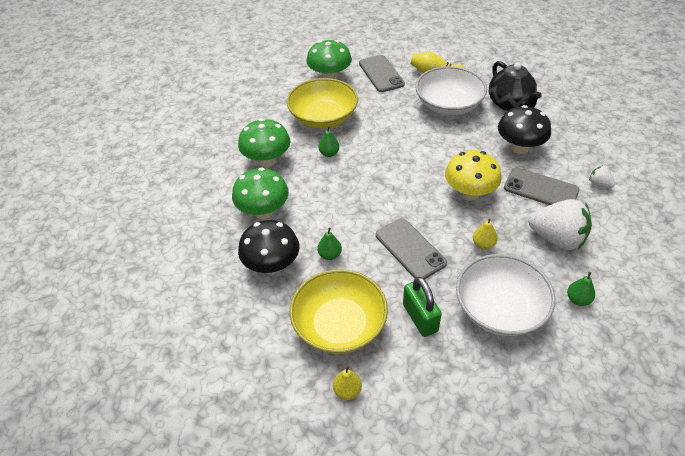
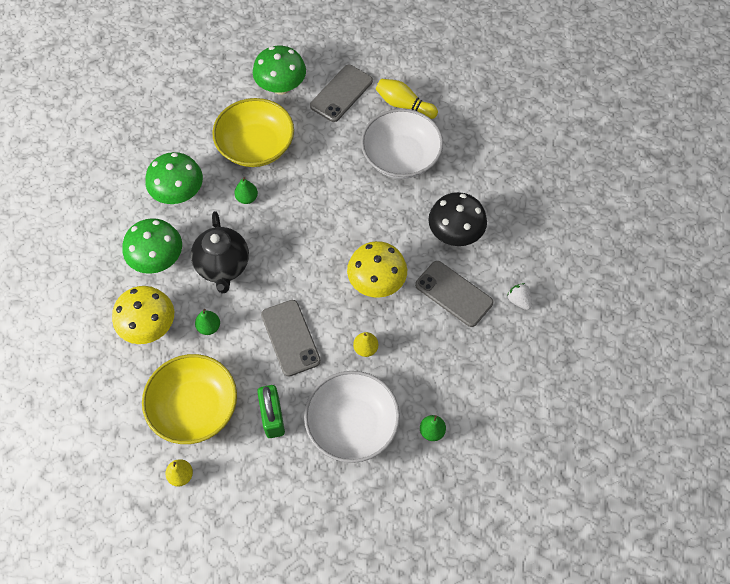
camera: 10 degrees right, 15 degrees up
(272, 265) = (149, 327): black mushroom -> yellow mushroom
(381, 74) = (341, 93): grey phone -> grey phone turned 45 degrees clockwise
(510, 104) = (471, 170): black teapot -> black teapot (223, 266)
(557, 238) = (443, 358): white strawberry -> none

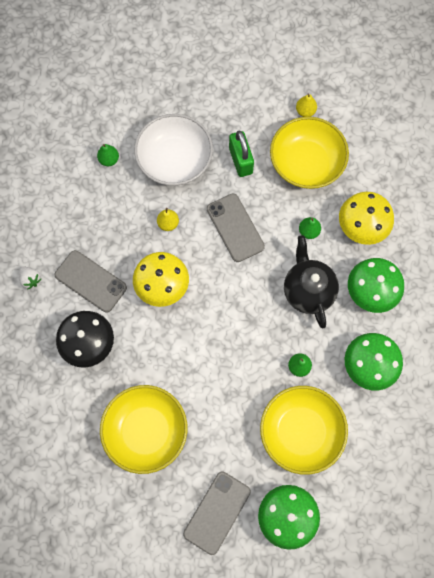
camera: 175 degrees right, 10 degrees up
(401, 157) = (146, 431): white bowl -> yellow bowl
(404, 105) = (145, 502): yellow bowling pin -> none

